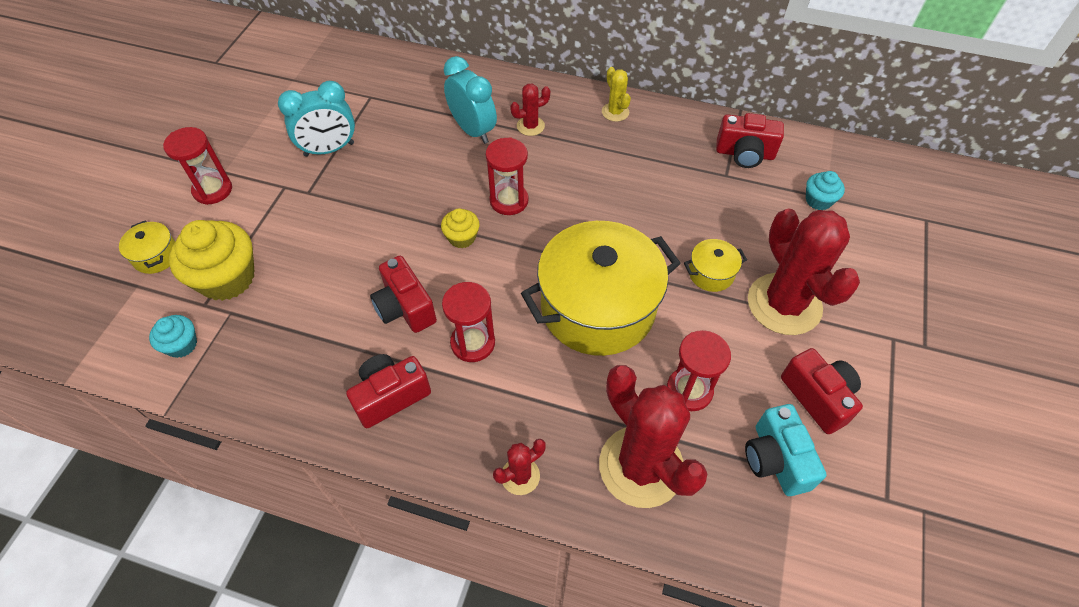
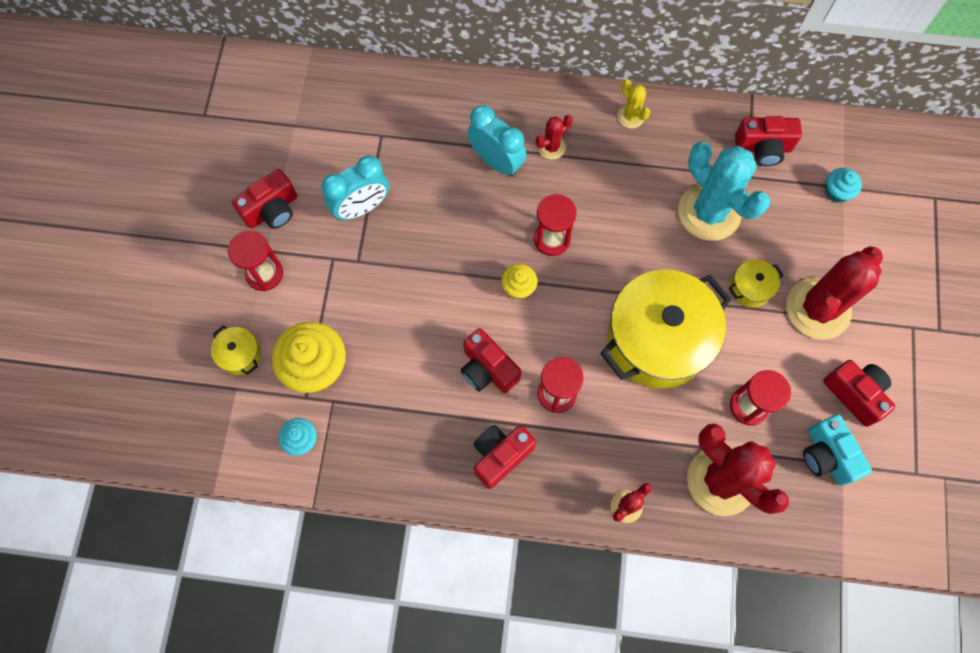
camera: 10 degrees left, 15 degrees up
(243, 140) = (272, 210): none -> red camera
(678, 200) = (709, 212): none -> turquoise cactus
(784, 304) = (818, 309): red cactus -> red cactus turned 75 degrees clockwise

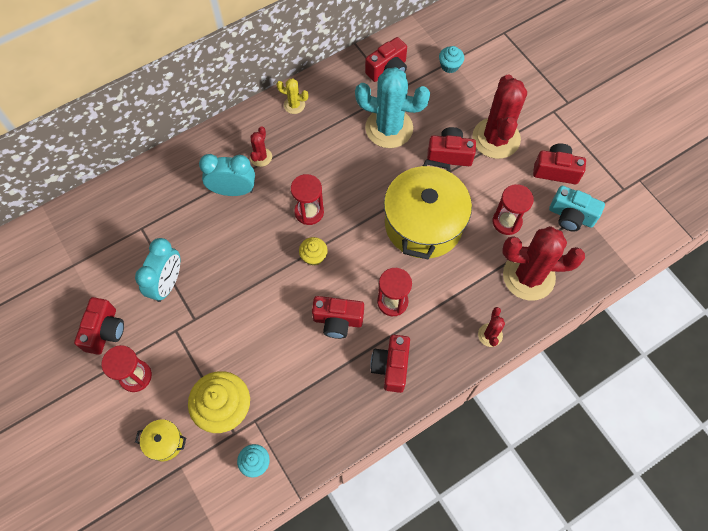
camera: 40 degrees left, 5 degrees down
(750, 288) = (449, 154): yellow pot -> red camera

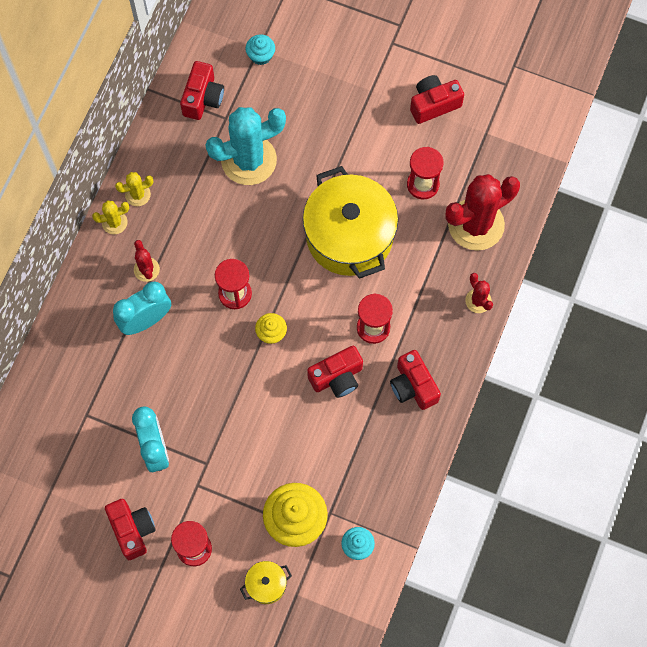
camera: 35 degrees left, 5 degrees up
(264, 113) = (114, 222): none -> yellow cactus
(449, 154) = (325, 150): red camera -> none
(496, 138) = (357, 106): red cactus -> none
(571, 216) = (476, 142): turquoise camera -> none

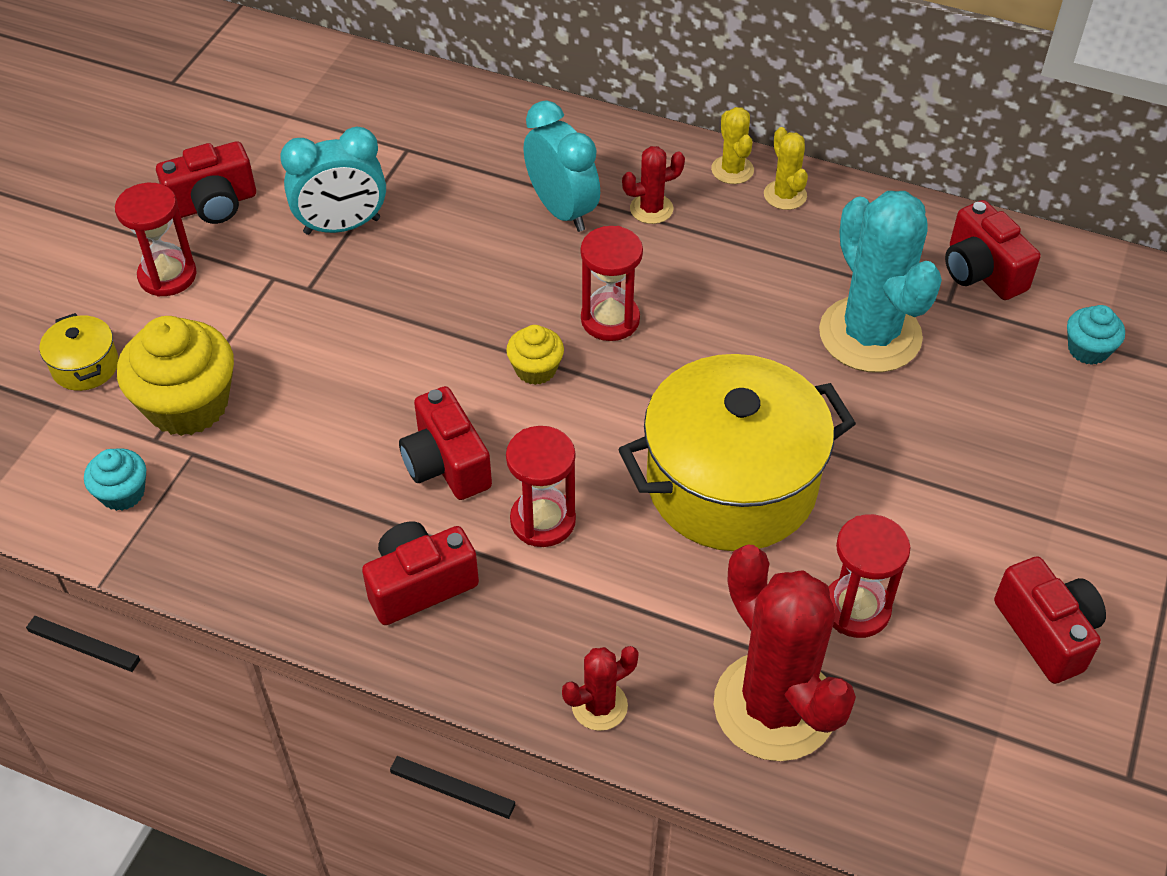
camera: 90 degrees right, 20 degrees down
(203, 98) = (981, 271): red camera -> red camera turned 45 degrees clockwise

